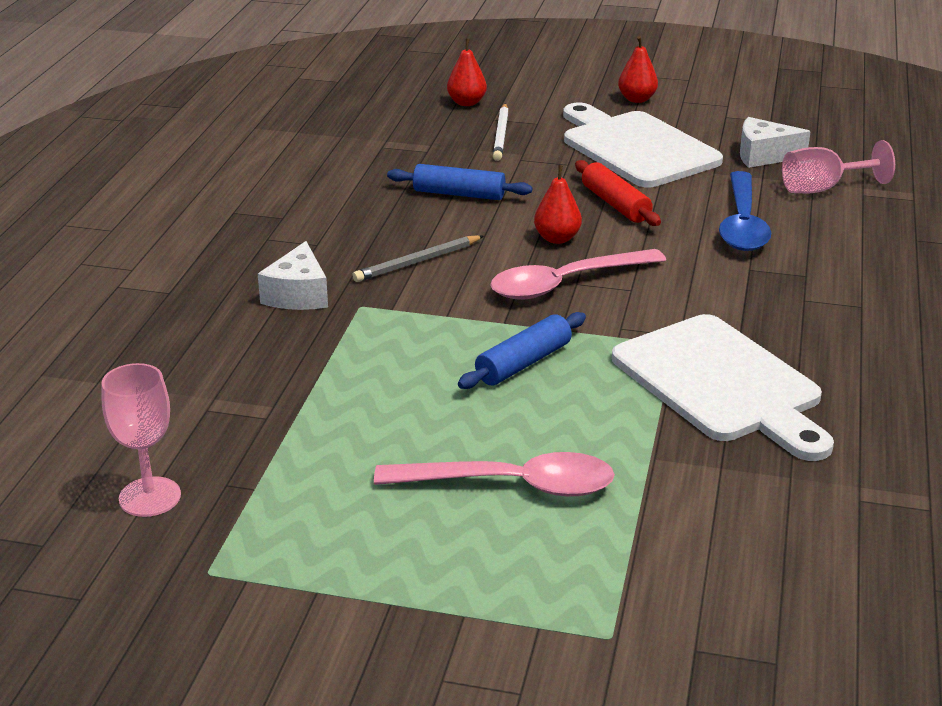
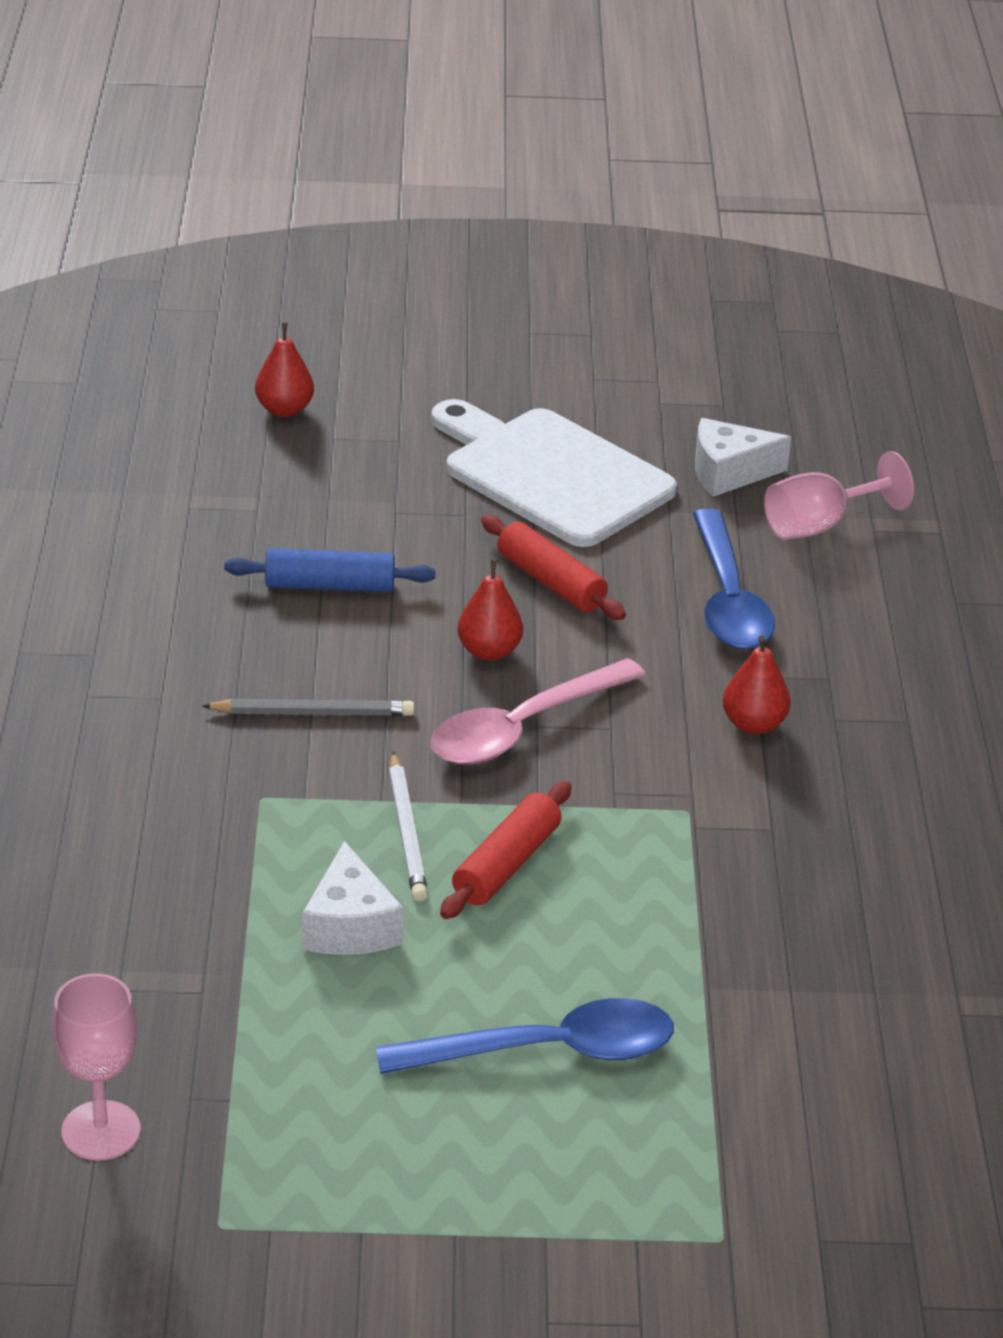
camera: 15 degrees left, 5 degrees up
(298, 295) = (169, 788): white cheese -> white cheese (350, 926)
(417, 262) = (312, 713): grey pencil -> grey pencil turned 135 degrees counterclockwise
(501, 135) = (354, 468): white pencil -> white pencil (406, 831)
(511, 485) = (547, 1051): pink spoon -> blue spoon
(523, 363) = (506, 864): blue rolling pin -> red rolling pin
(637, 99) = (527, 380): red pear -> red pear (753, 724)
(722, 384) = (763, 866): white cutting board -> none

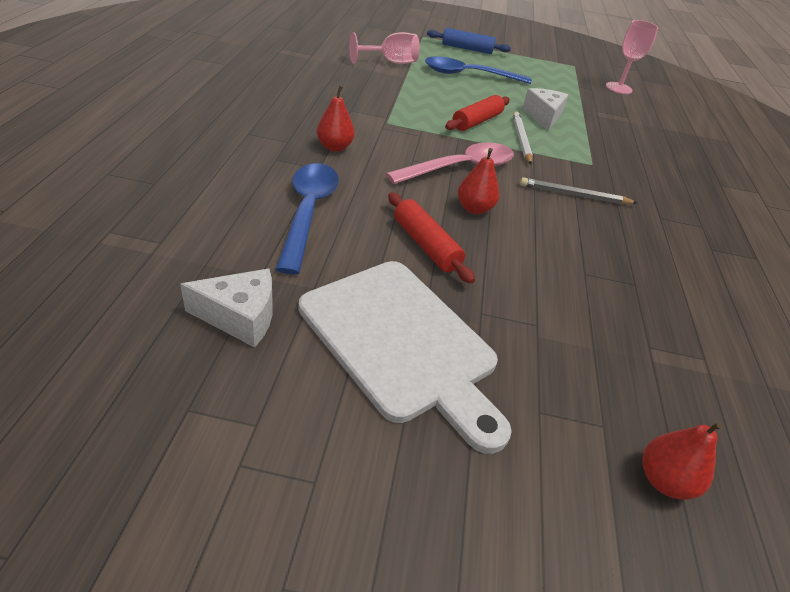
camera: 175 degrees left, 5 degrees up
(330, 585) = (579, 269): blue rolling pin -> blue rolling pin (467, 49)
(820, 525) = (200, 253): pink goblet -> pink goblet (390, 62)

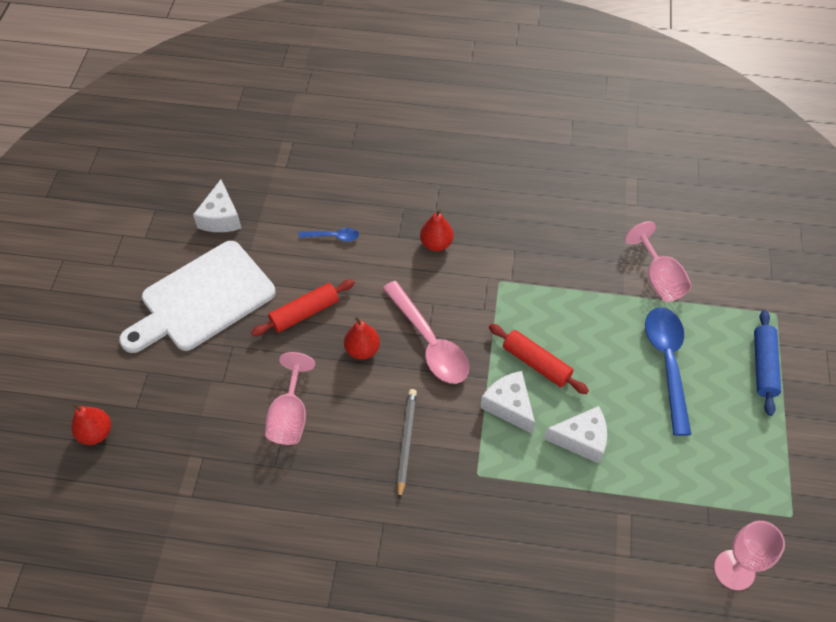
camera: 95 degrees right, 15 degrees up
(308, 212) = (333, 237): blue spoon -> blue spoon, size x0.47
(521, 140) = (509, 405): white pencil -> white cheese
(570, 267) = (290, 416): none -> pink goblet

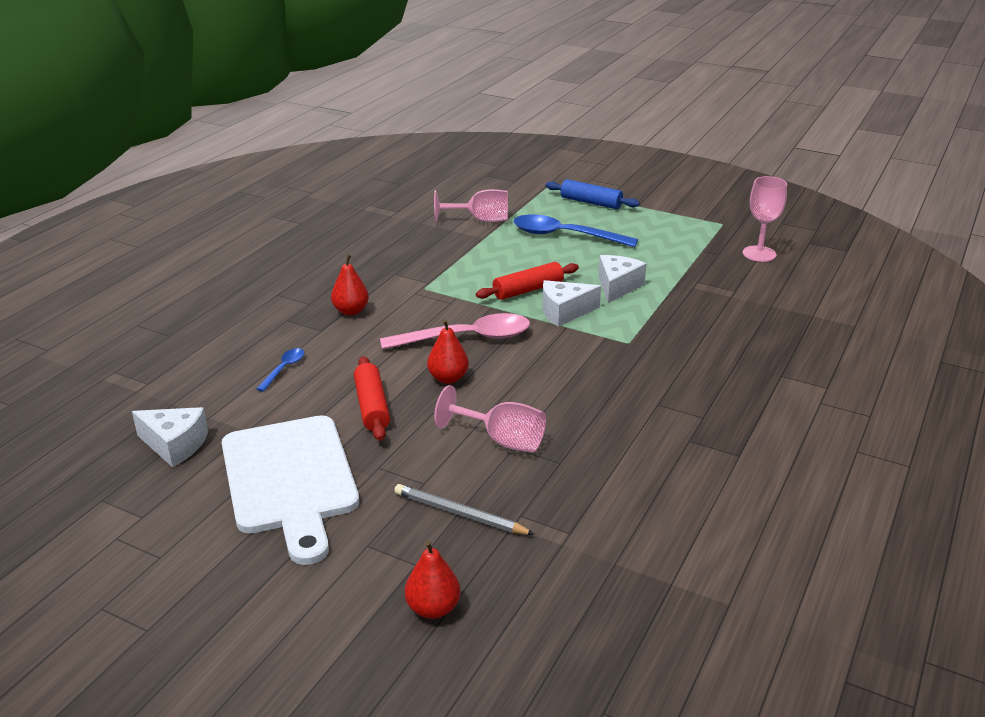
camera: 70 degrees left, 25 degrees down
(406, 442) = (574, 373): grey pencil -> grey pencil (460, 514)

